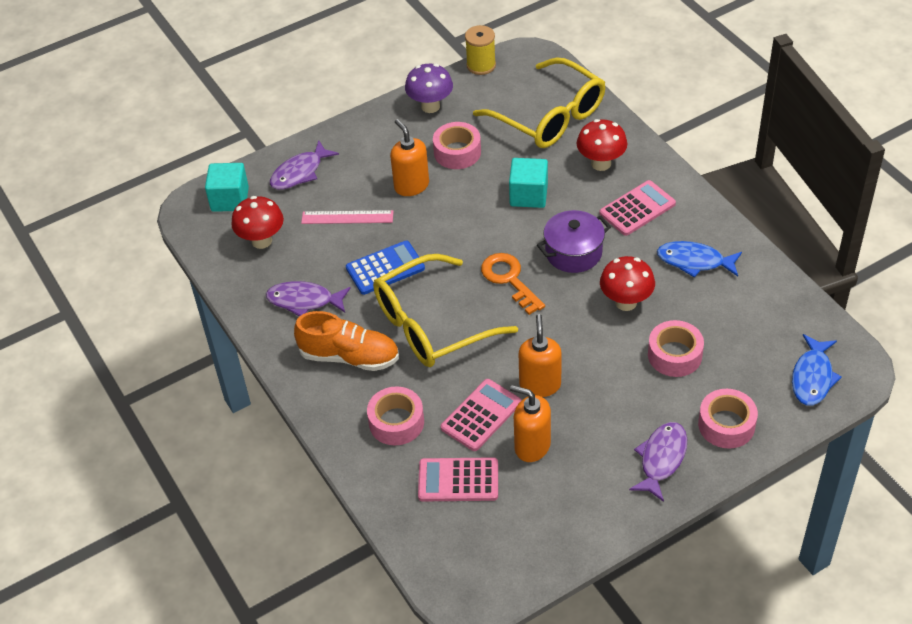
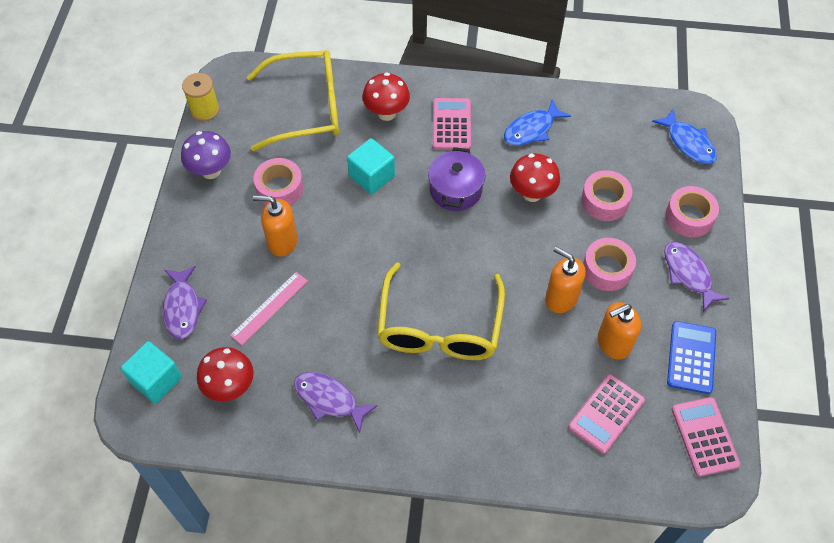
camera: 55 degrees left, 10 degrees up
(304, 301) = (329, 399): purple fish -> purple fish turned 75 degrees clockwise
(349, 357) = (419, 406): orange shoe -> none
(385, 268) = (351, 319): blue calculator -> blue calculator (691, 357)
(396, 422) = (515, 418): pink tape -> pink tape (607, 269)
(481, 415) = (557, 356): pink calculator -> pink calculator (704, 436)
(509, 279) = (443, 246): orange key -> none

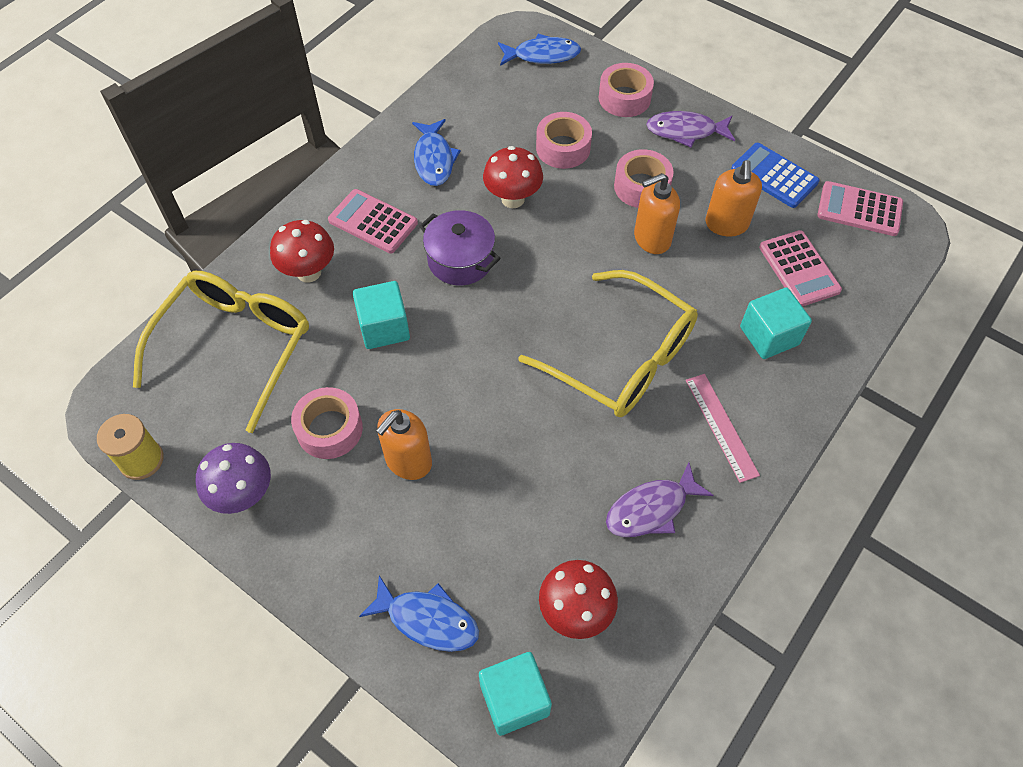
camera: 60 degrees left, 0 degrees up
(182, 308) = (428, 620): purple fish -> blue fish
(269, 308) = (492, 517): pink ruler -> pink ruler (721, 426)
(525, 417) = (769, 336): none -> turquoise cube

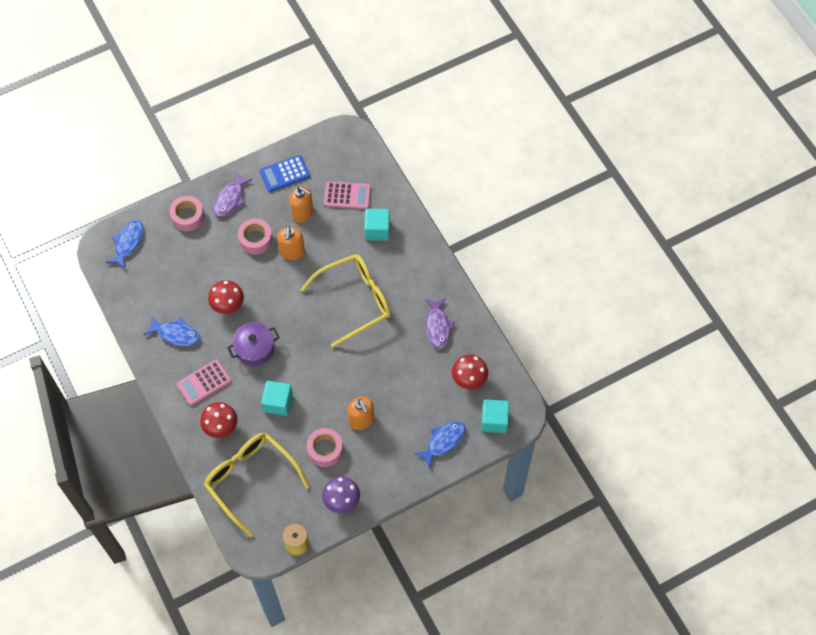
camera: 65 degrees left, 5 degrees up
(563, 148) = (206, 265): pink tape -> none
(721, 426) = (413, 277): pink ruler -> none
(859, 209) = (327, 148): pink calculator -> none

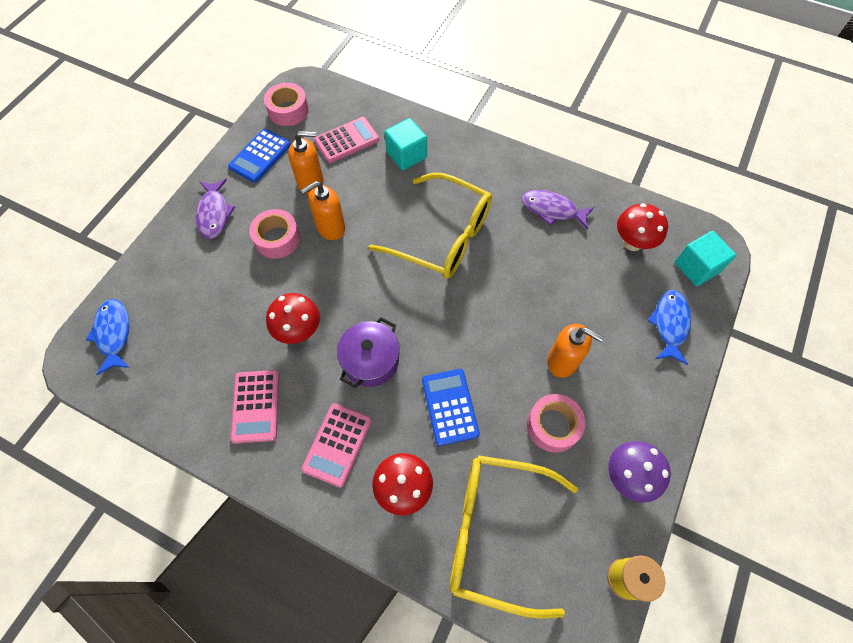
camera: 35 degrees left, 0 degrees up
(176, 334) = (256, 406): blue fish -> pink calculator
(188, 216) = (174, 260): pink tape -> pink tape (288, 110)
(278, 403) = (450, 407): turquoise cube -> blue calculator
(292, 252) = (330, 228): orange soap dispenser -> orange soap dispenser turned 90 degrees clockwise
(355, 301) = (443, 236): yellow glasses -> yellow glasses turned 90 degrees clockwise
(438, 327) = (552, 210): purple fish -> purple fish turned 150 degrees clockwise

